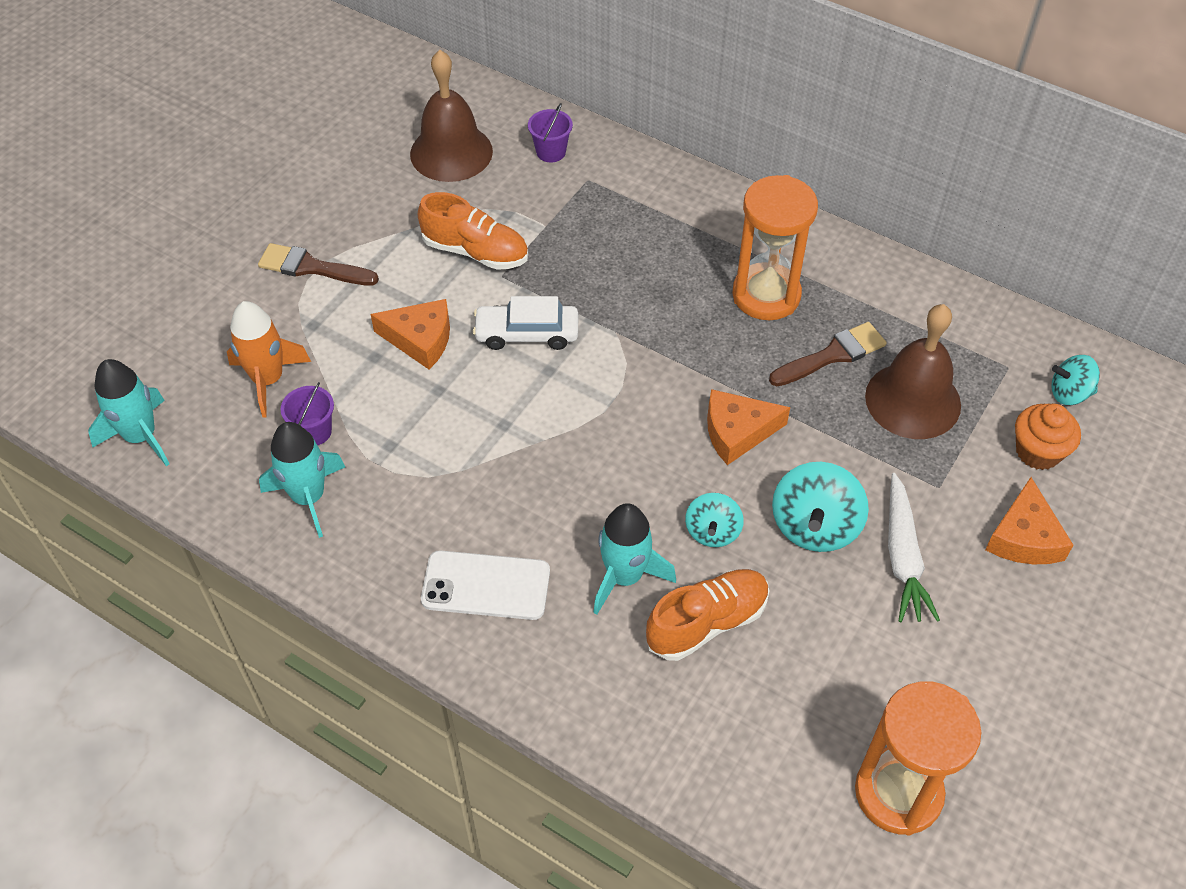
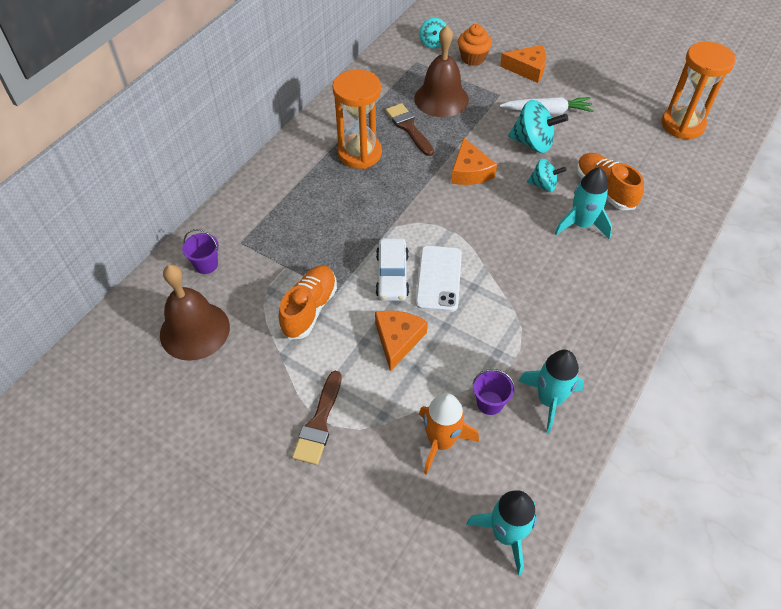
camera: 90 degrees left, 0 degrees up
(486, 586) = (601, 292): white phone -> white phone (439, 278)

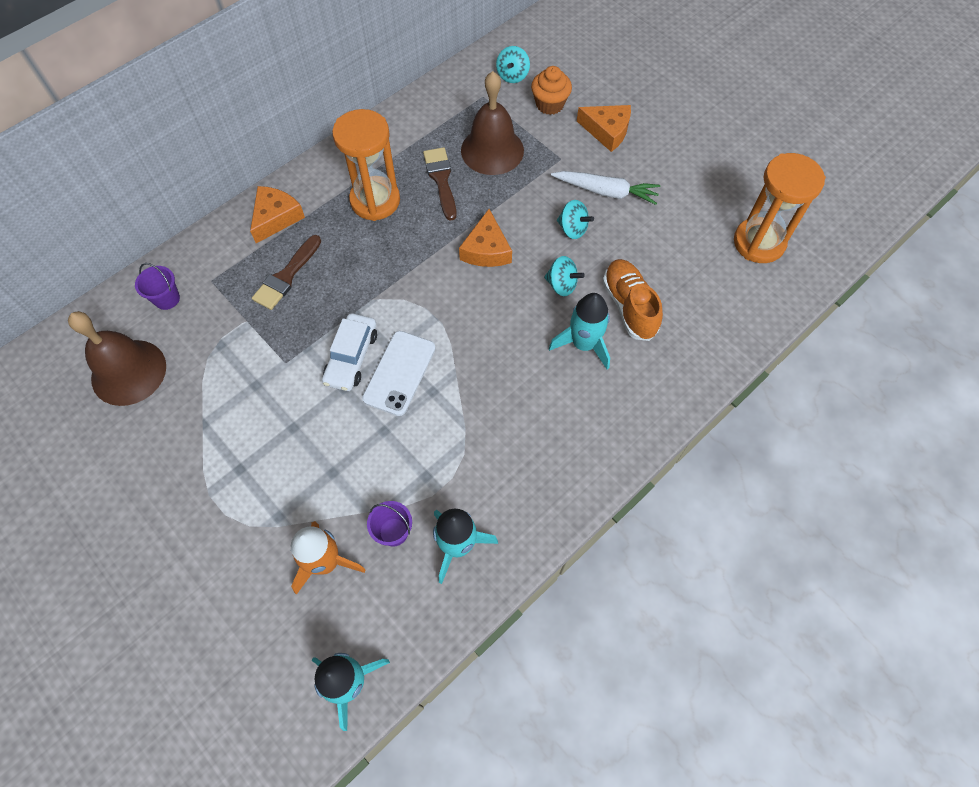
camera: 15 degrees right, 10 degrees up
(309, 309) = (251, 376): orange shoe -> none
(319, 423) = (212, 508): brown brush -> brown brush (286, 276)
(398, 340) = (327, 434): orange cheese -> orange cheese (276, 217)
(533, 143) = (572, 229): turquoise spinning top -> turquoise spinning top, size x0.62

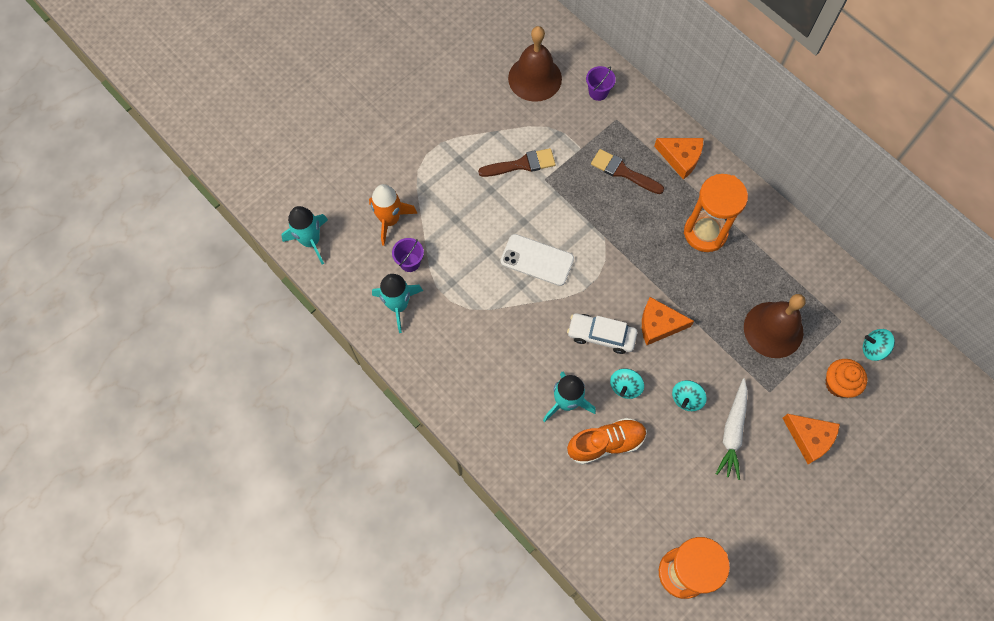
camera: 90 degrees right, 5 degrees up
(351, 357) = (550, 225): white car -> white car (601, 335)
(441, 180) = (733, 286): brown brush -> brown brush (521, 164)
(607, 131) = (810, 438): orange cheese -> orange cheese turned 75 degrees counterclockwise

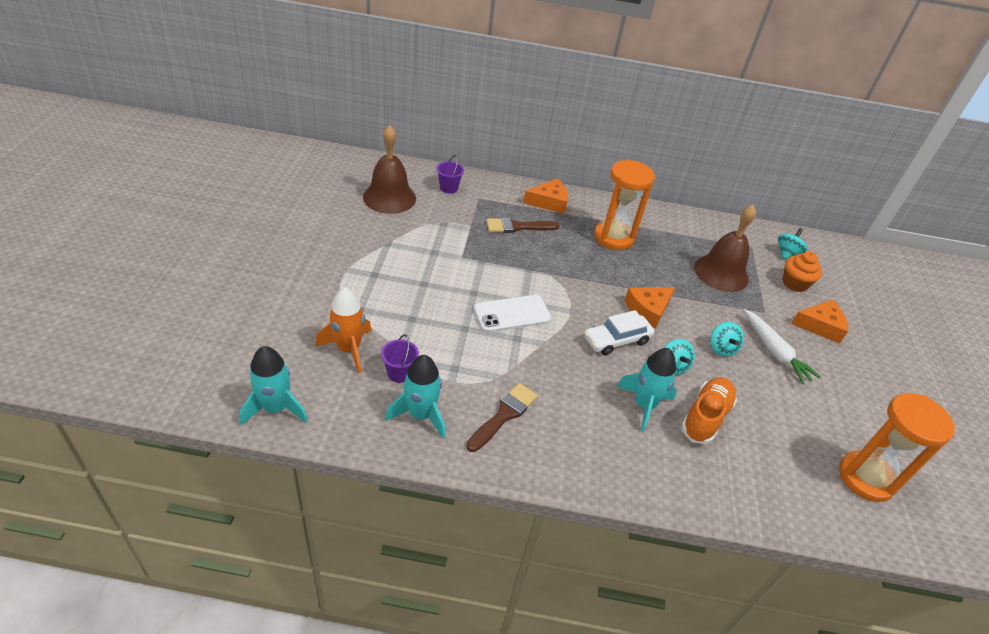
camera: 45 degrees left, 25 degrees down
(521, 164) = (433, 255): brown brush -> brown brush (504, 415)
(873, 349) = (787, 253): turquoise spinning top -> turquoise spinning top turned 150 degrees clockwise

